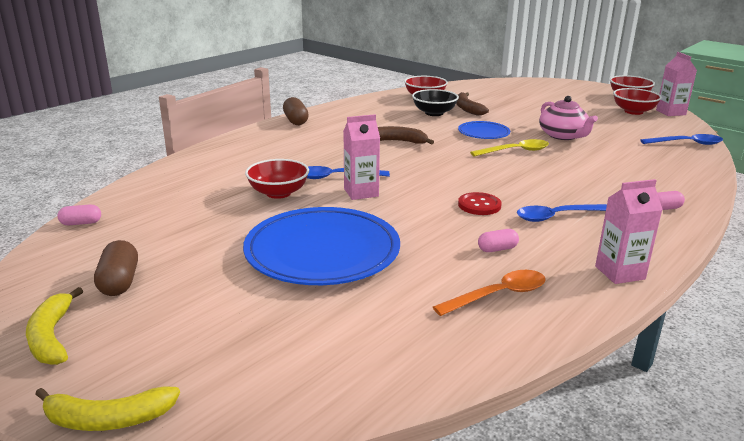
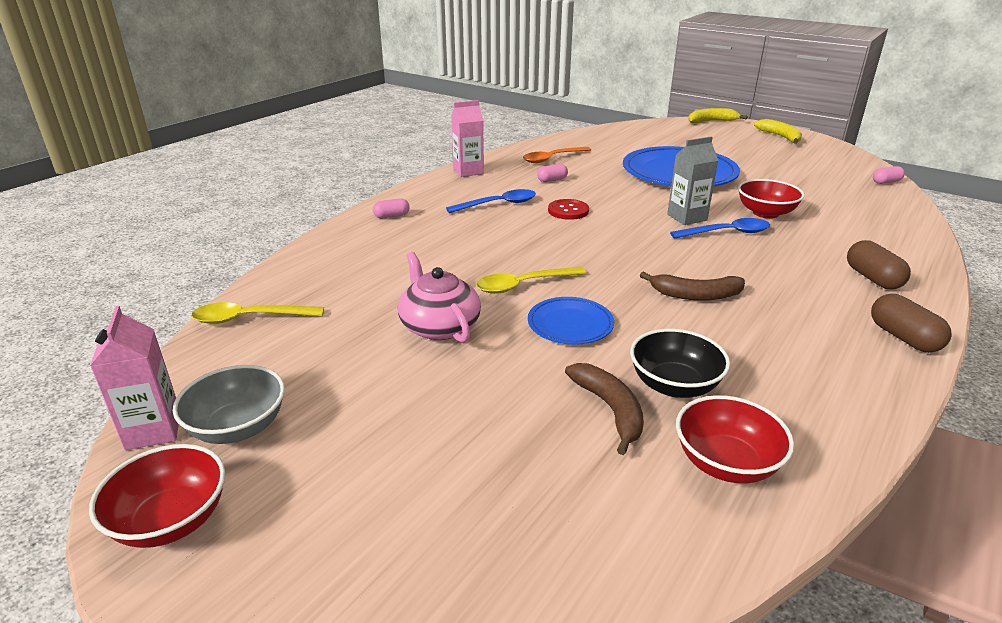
camera: 175 degrees right, 5 degrees up
(119, 282) = (788, 155): brown capsule -> brown capsule (872, 278)
(361, 192) = (687, 217): pink carton -> grey carton
(633, 111) = (238, 427): red bowl -> grey bowl
(687, 143) = (250, 318): blue spoon -> yellow spoon

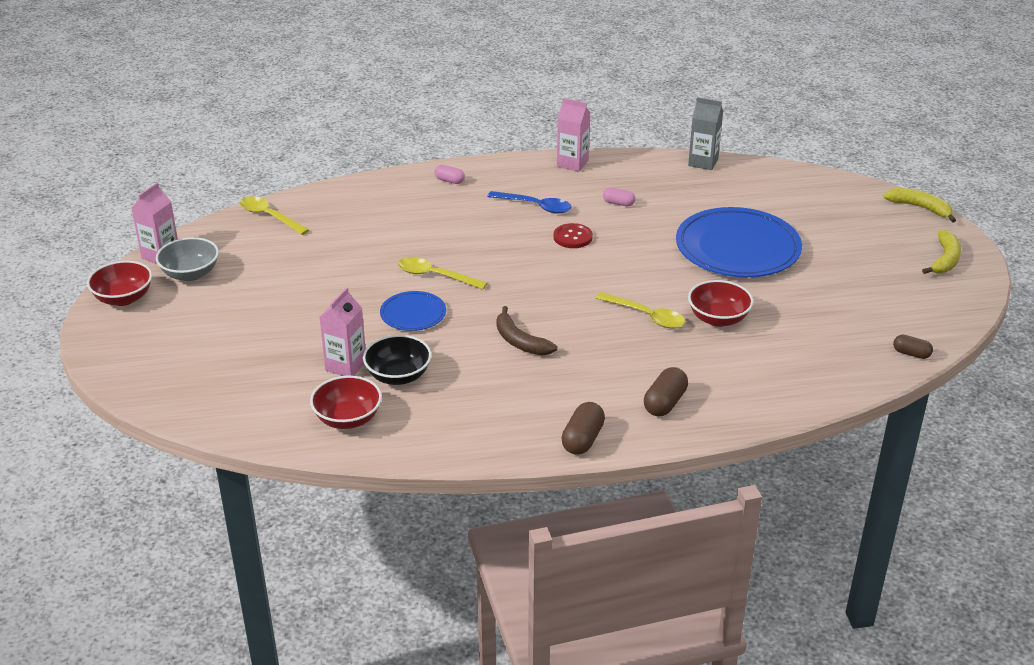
camera: 45 degrees right, 5 degrees up
(439, 326) = (347, 274): pink teapot -> none
(552, 158) = (664, 181): orange spoon -> none
(610, 410) = (346, 366): brown banana -> pink carton
(687, 217) = (647, 289): grey carton -> grey carton (703, 162)
(727, 233) = (646, 316): blue spoon -> yellow spoon
(886, 182) = (911, 353): pink capsule -> brown capsule

